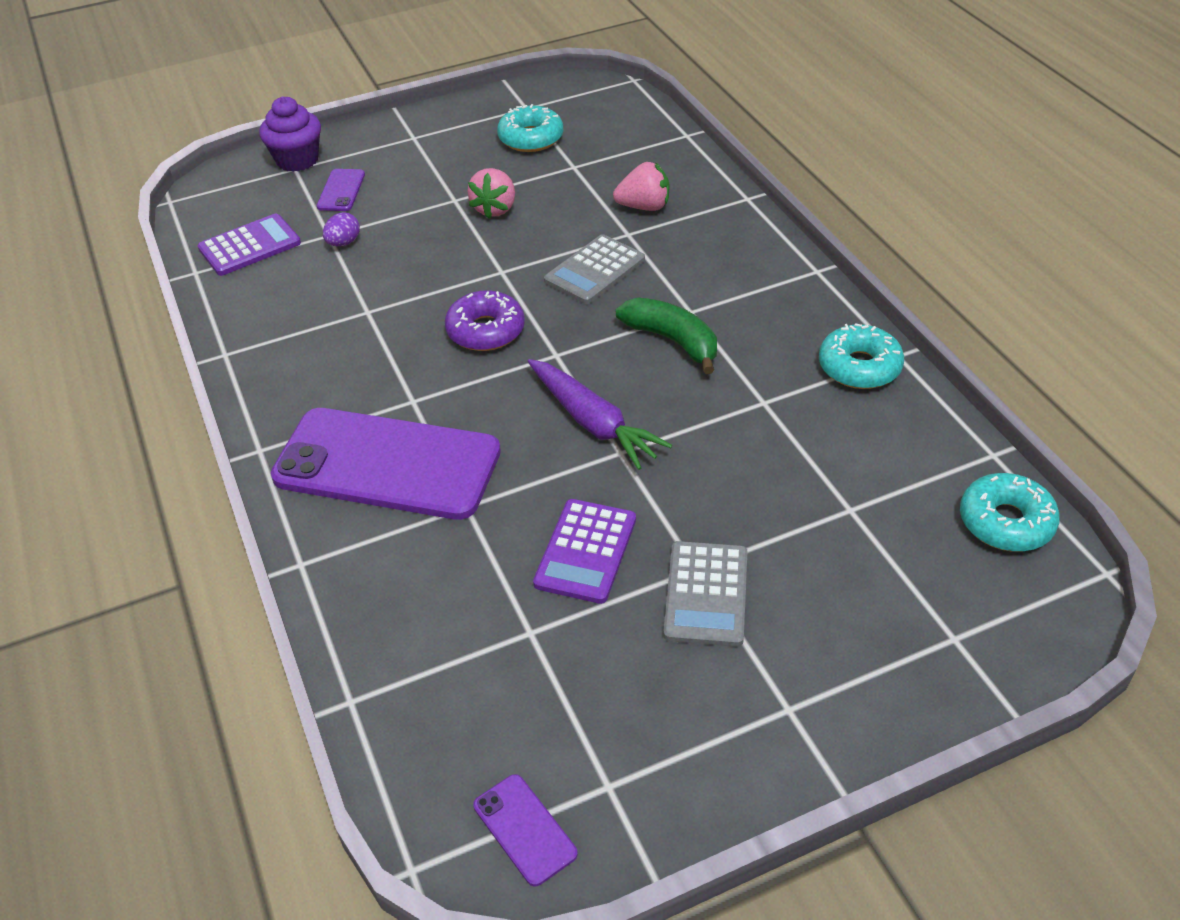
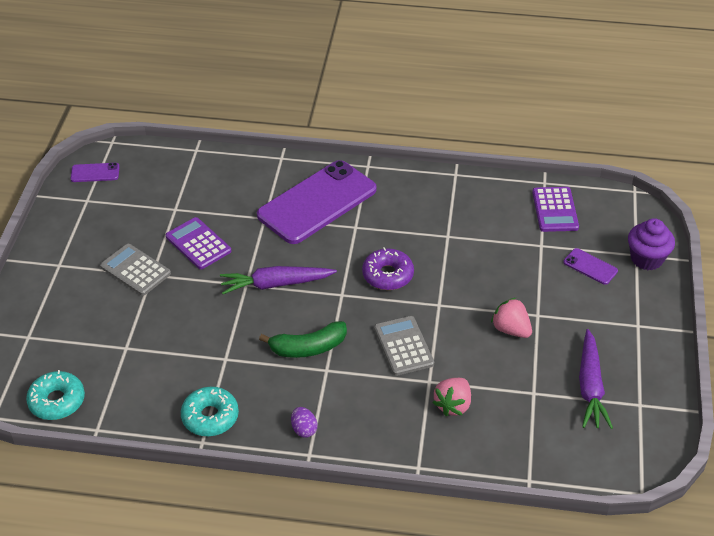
camera: 120 degrees right, 0 degrees up
(343, 243) = (526, 248): purple egg -> purple egg (304, 429)
(531, 138) = (590, 387): turquoise donut -> purple carrot

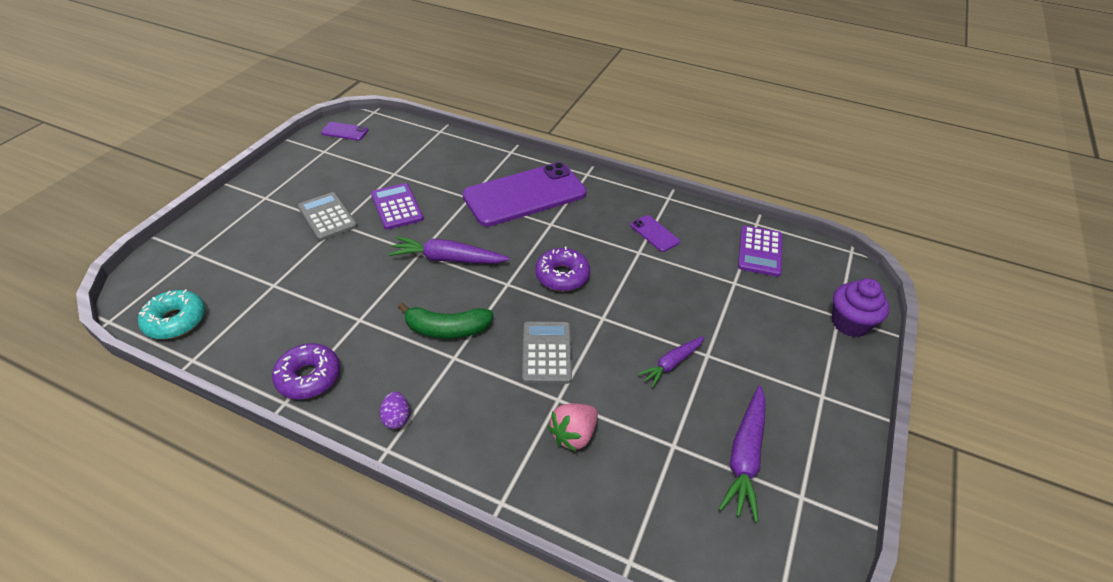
camera: 15 degrees right, 0 degrees up
(210, 417) = (309, 377): turquoise donut -> purple donut
(511, 329) = (671, 364): pink strawberry -> purple carrot
(590, 267) = (782, 317): purple phone -> purple phone (654, 233)

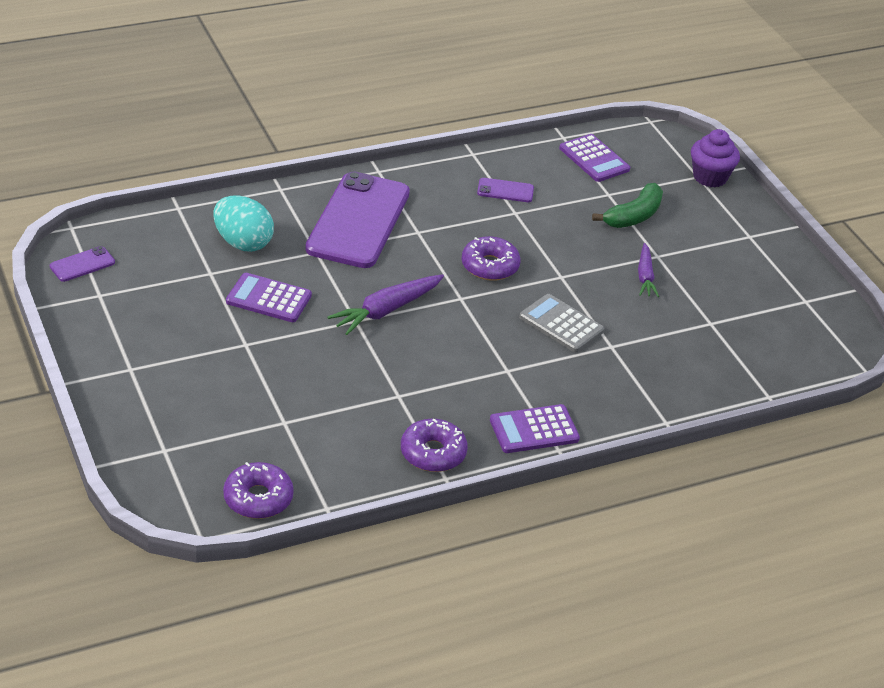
camera: 50 degrees left, 5 degrees down
(176, 321) = (258, 498): turquoise donut -> purple donut
(327, 217) = (223, 346): grey calculator -> none
(397, 418) = (534, 430): purple egg -> purple calculator
(439, 168) = (243, 243): none -> turquoise egg
(447, 329) = (472, 357): green banana -> green banana (634, 216)
(573, 435) = (650, 359): pink strawberry -> none
(745, 456) = (753, 301): purple carrot -> none

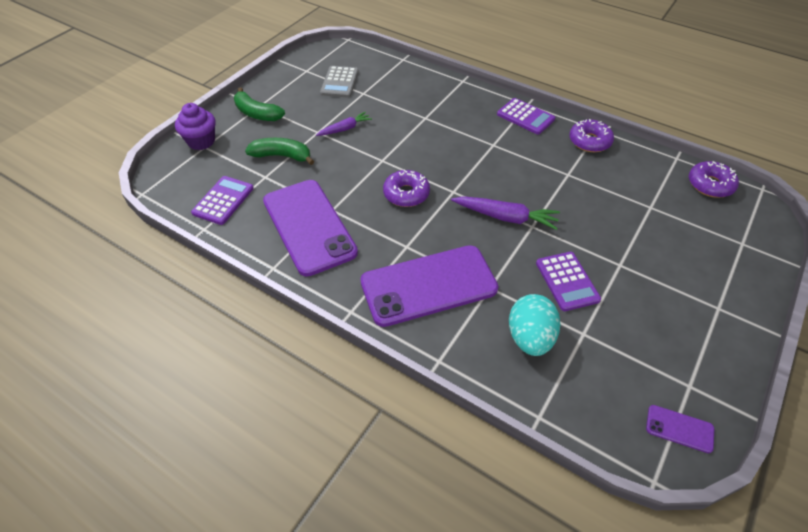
camera: 120 degrees left, 10 degrees up
(505, 191) = (309, 226): purple phone -> purple phone, size x2.44
(561, 324) = (428, 142): grey calculator -> grey calculator (339, 82)
(734, 229) = (257, 113): none -> green banana

